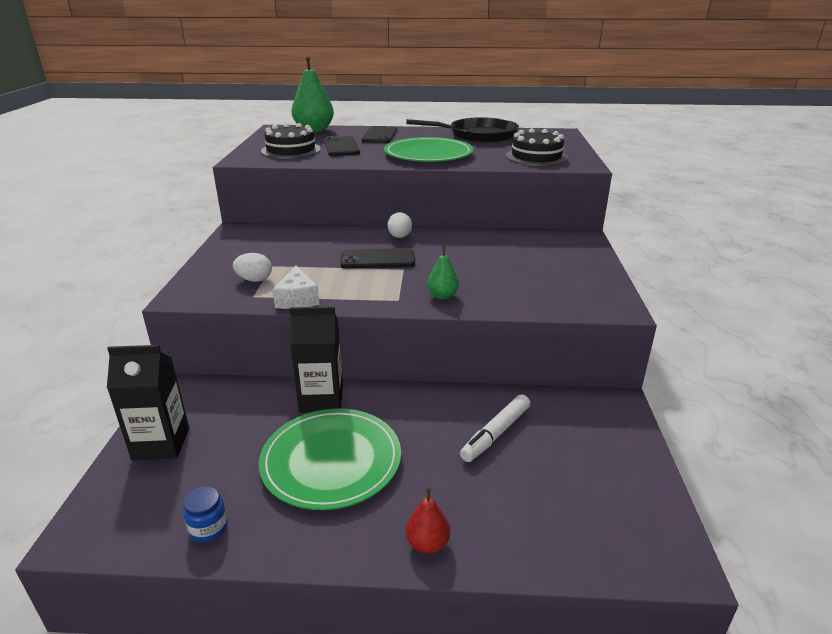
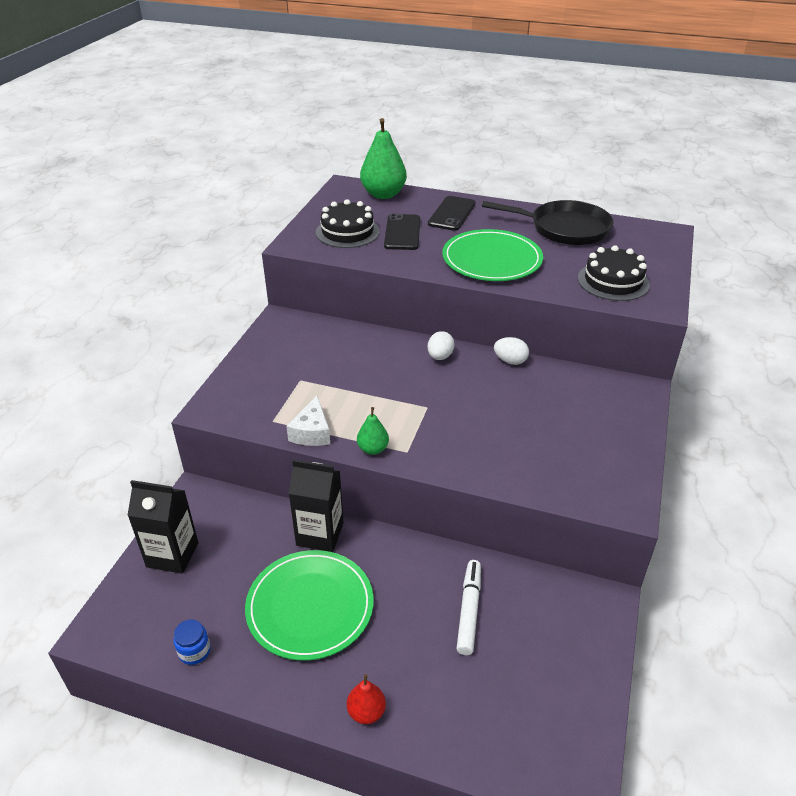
camera: 15 degrees right, 10 degrees up
(254, 280) = (279, 398): white egg -> white egg (510, 361)
(378, 259) = (406, 388): black phone -> none
(442, 296) = (452, 454): green pear -> green pear (373, 449)
(496, 433) = (469, 610): white marker -> white marker turned 135 degrees clockwise

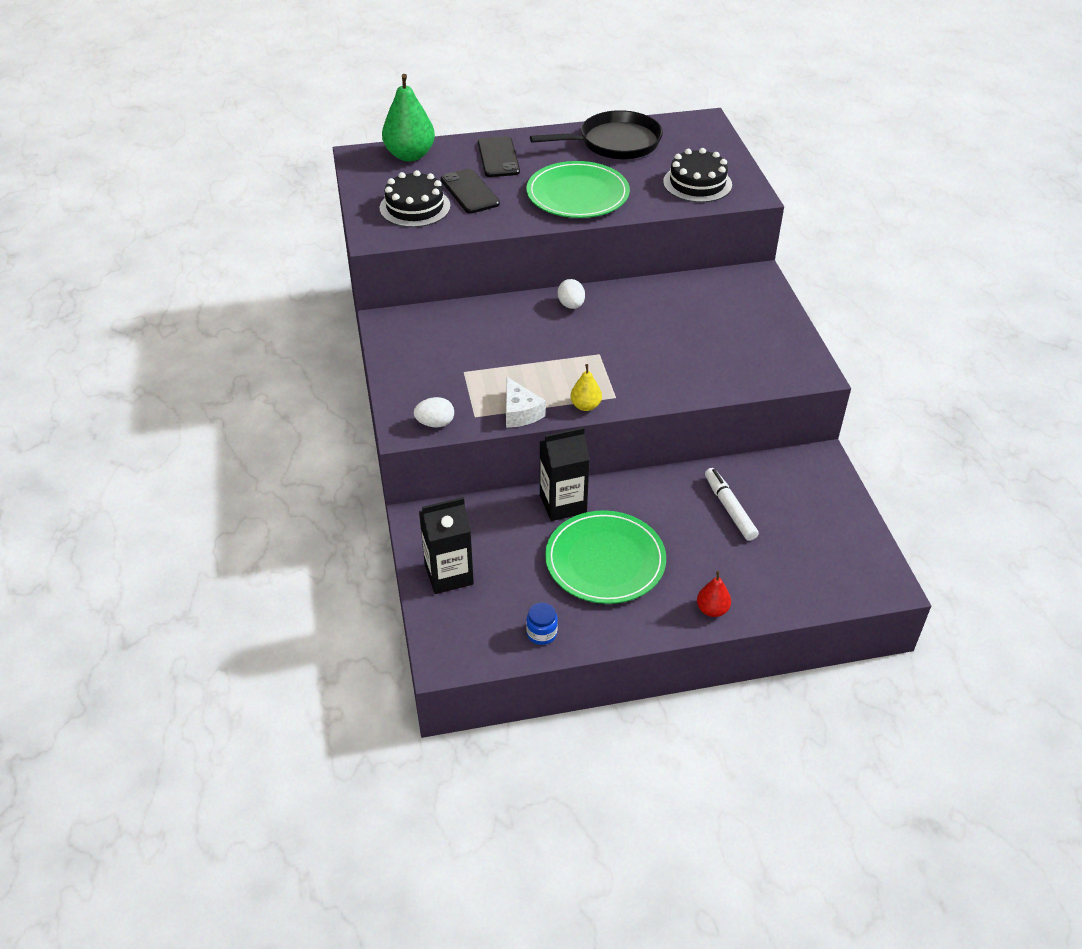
camera: 30 degrees left, 5 degrees up
(373, 449) = (585, 406): green pear -> yellow pear
(510, 361) = (635, 288): white egg -> white egg (435, 423)

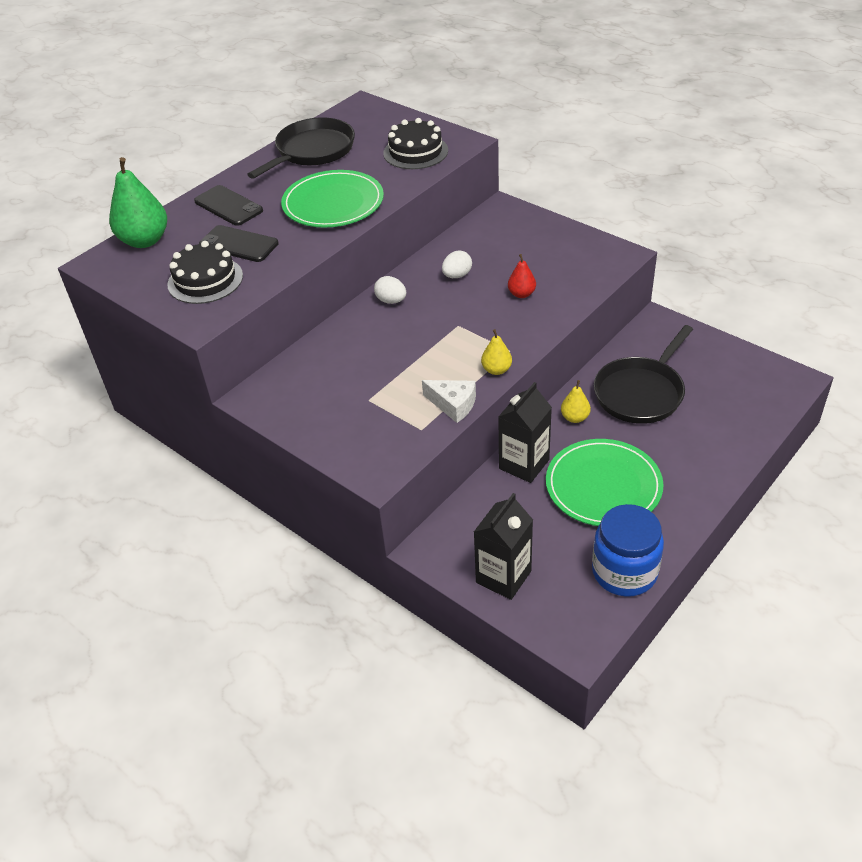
camera: 35 degrees left, 0 degrees up
(435, 423) = (396, 454): white egg -> white egg (457, 275)
(541, 633) = (624, 572): blue jar -> blue jar, size x2.18
(647, 494) = (575, 418): none -> yellow pear
(712, 610) = (714, 471): red pear -> red pear (521, 294)
(729, 508) = (641, 392): white marker -> black pan

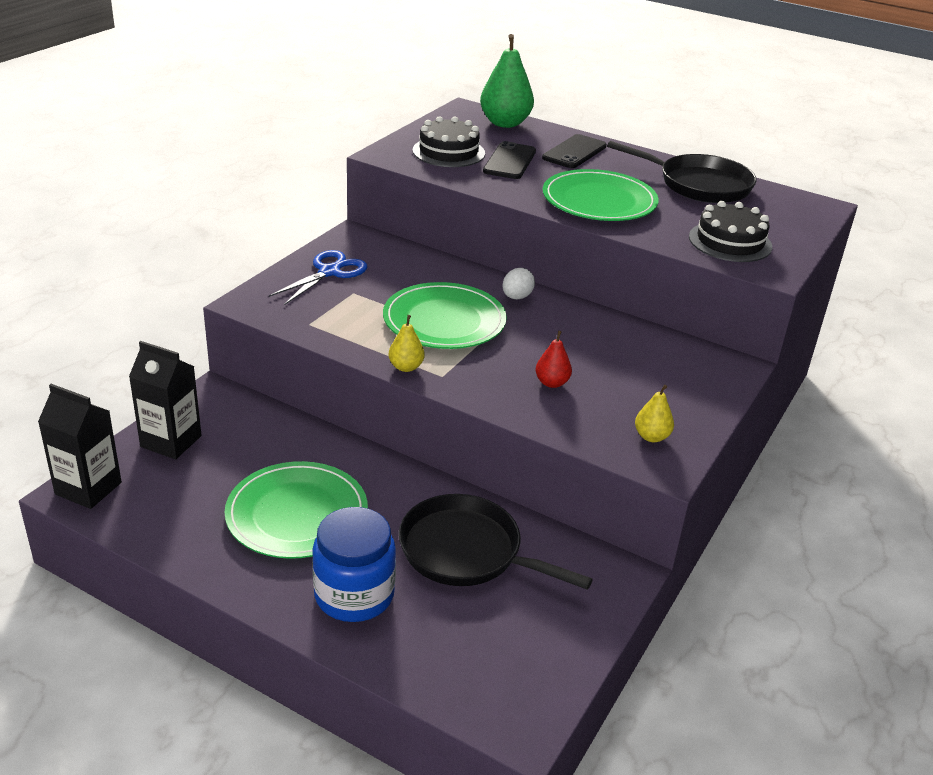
camera: 75 degrees right, 10 degrees down
(326, 416) = (329, 272): none -> blue scissors
(425, 344) = (444, 320): none -> green plate
(453, 404) = (347, 341): white cheese -> none
(457, 275) = (576, 337): white egg -> none
(524, 464) = (332, 452): black carton -> black carton (88, 488)
(575, 418) = (412, 492): yellow pear -> yellow pear (651, 437)
(624, 572) = (163, 528): blue jar -> blue jar (354, 595)

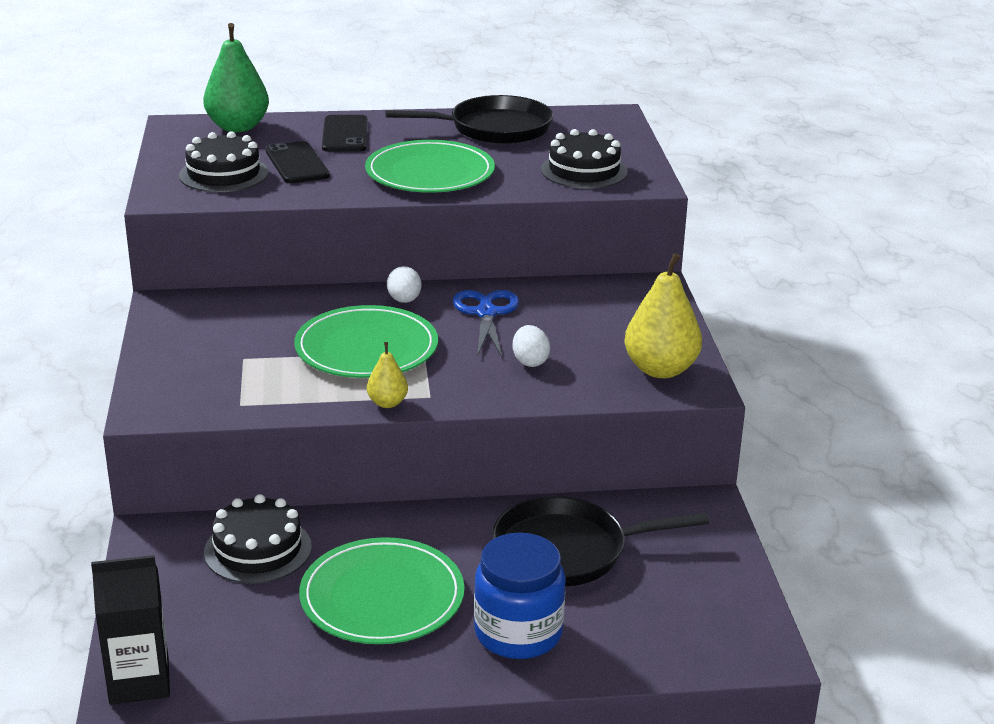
camera: 35 degrees left, 5 degrees down
(171, 441) = (167, 597): black carton -> none
(261, 437) = (258, 549): none -> black cake
(329, 272) = (191, 348): blue scissors -> blue scissors (486, 313)
(552, 383) = (530, 361): red pear -> white egg
(651, 437) = (660, 369): yellow pear -> yellow pear, size x1.94

